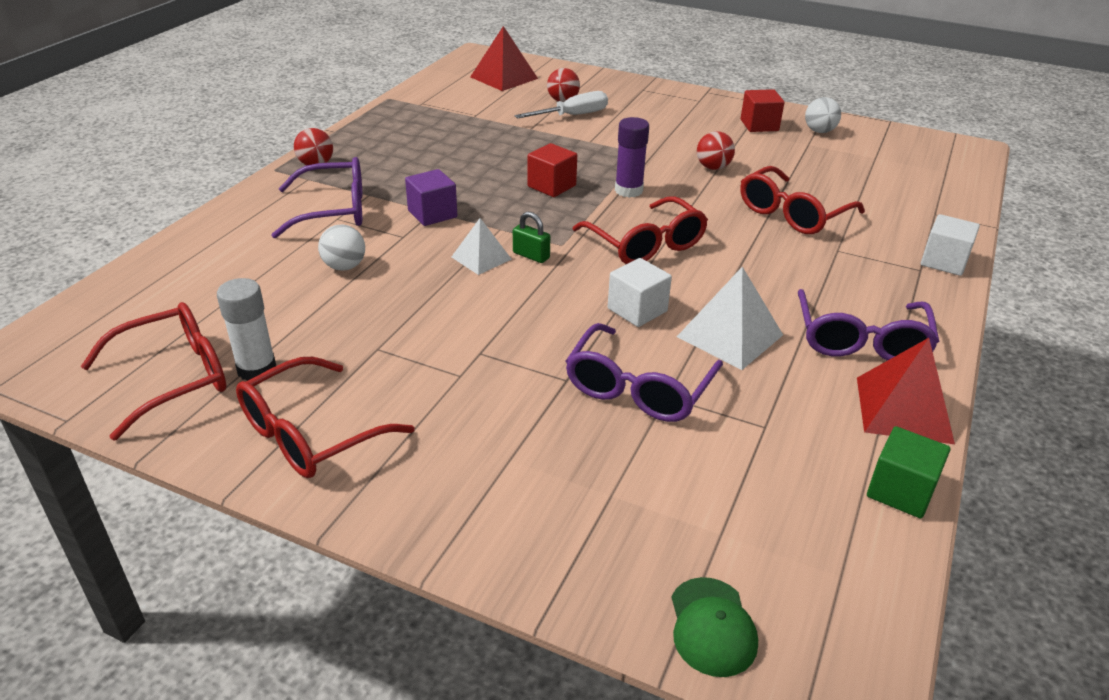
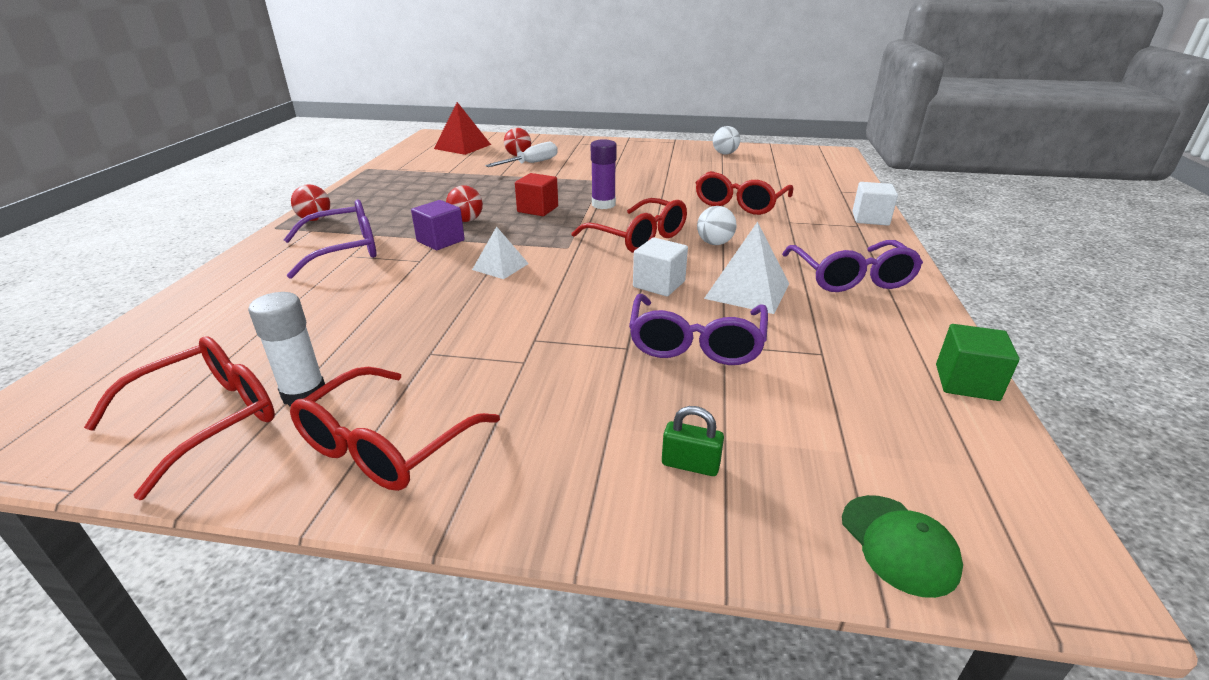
camera: 15 degrees left, 5 degrees down
(344, 267) = (370, 291): white ball -> white ball (714, 243)
(531, 255) = (544, 258): green padlock -> green padlock (690, 464)
(713, 167) = (661, 183): red ball -> red ball (466, 220)
(759, 125) = (679, 155): red cube -> none
(903, 409) = (920, 320): red pyramid -> none

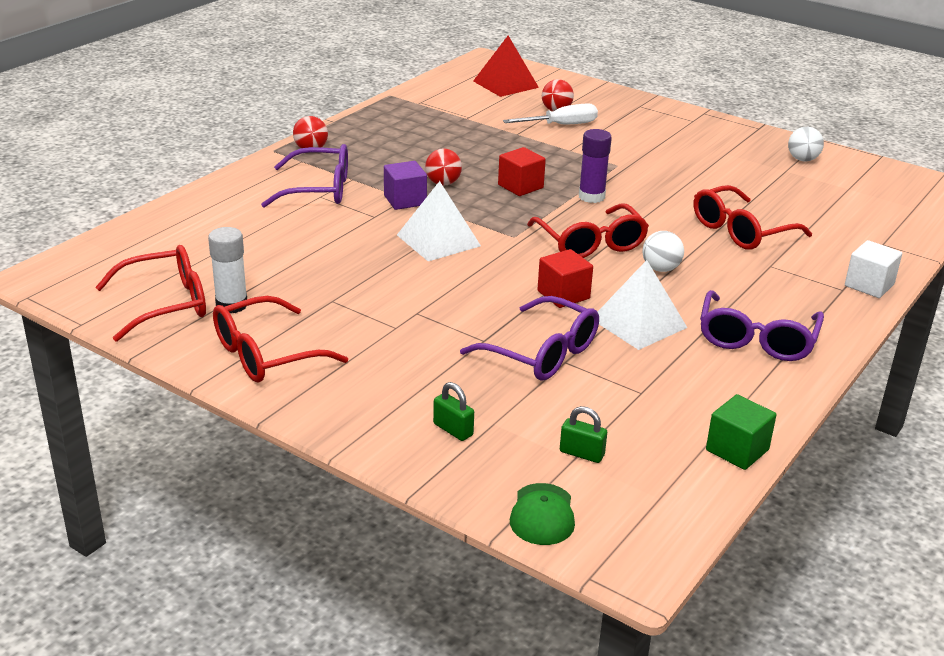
camera: 25 degrees right, 0 degrees up
(500, 266) = (438, 240): white pyramid -> white pyramid, size x1.59
(659, 284) = (563, 295): white cube -> red cube
(696, 343) = (542, 353): purple glasses -> purple glasses turned 90 degrees counterclockwise
(847, 441) = (581, 453): none -> green padlock

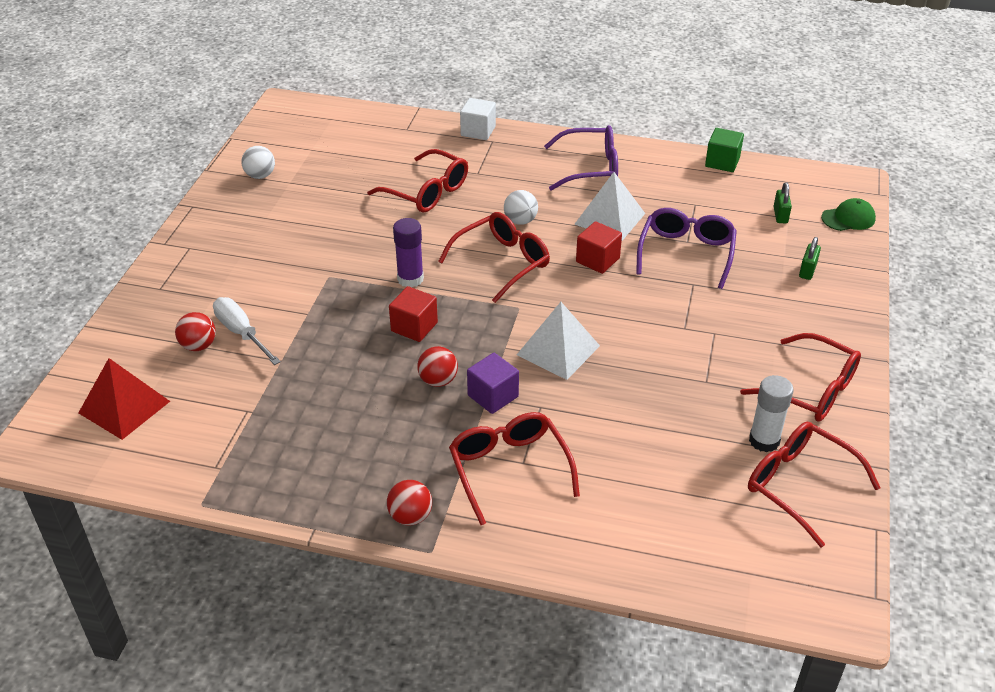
camera: 110 degrees left, 10 degrees up
(319, 189) = (509, 469): purple glasses -> red glasses

